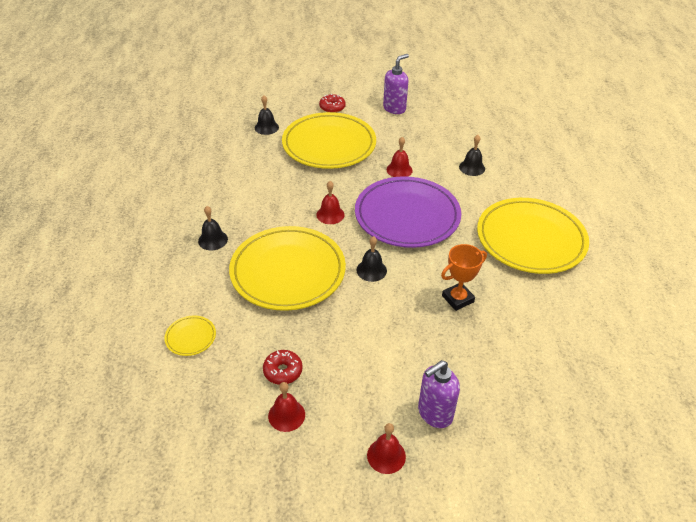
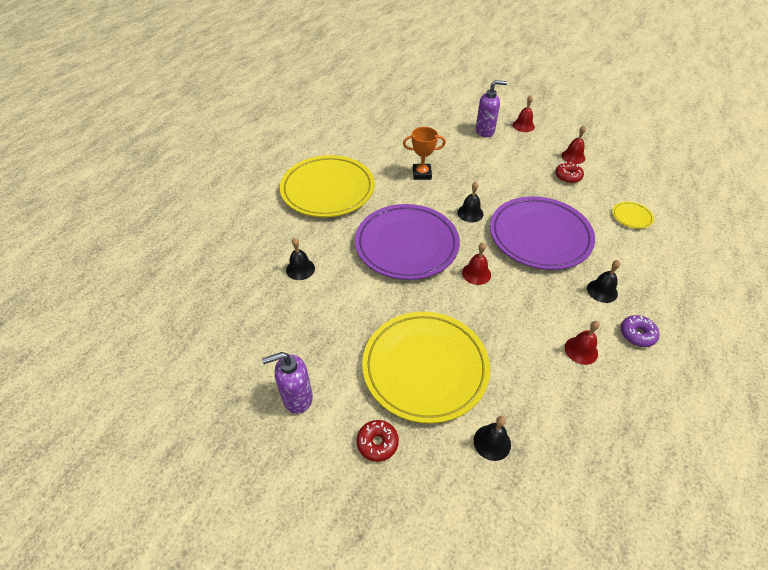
camera: 150 degrees left, 5 degrees up
(178, 215) = (637, 334): none -> purple donut
(288, 272) = (540, 236): yellow plate -> purple plate
(399, 170) = (373, 296): red bell -> red bell (581, 350)

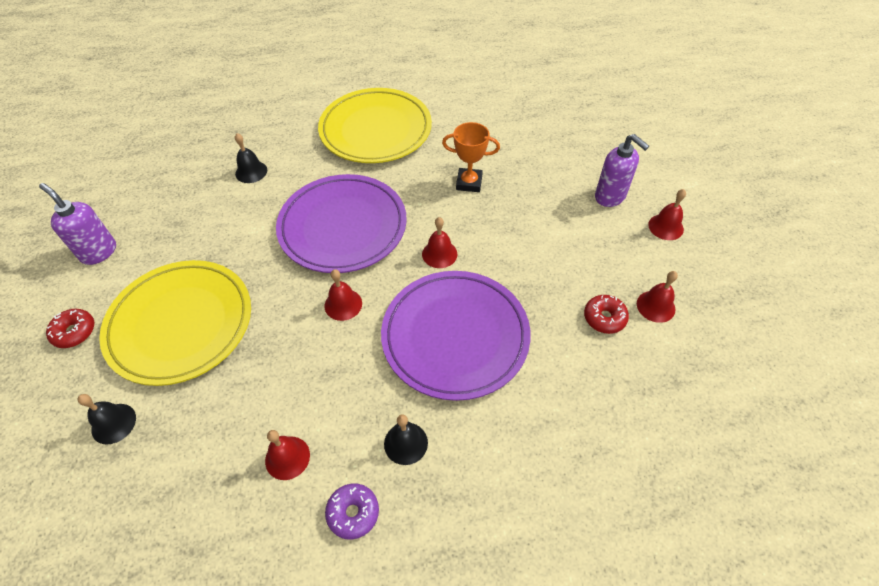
camera: 55 degrees right, 5 degrees up
(422, 174) = (469, 183): orange trophy -> orange trophy turned 45 degrees counterclockwise
(470, 213) = (439, 254): black bell -> red bell
(631, 217) = (587, 425): yellow plate -> none

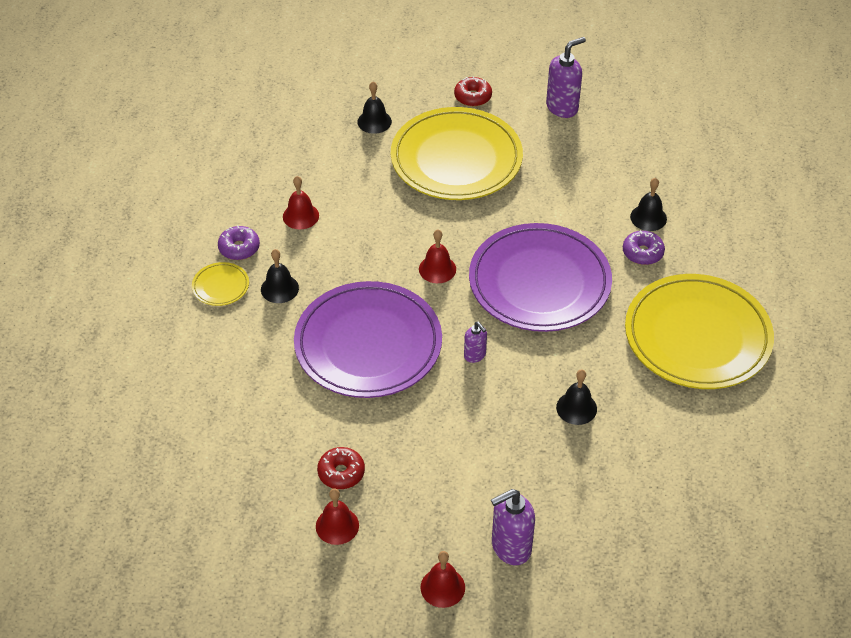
camera: 105 degrees right, 5 degrees down
(293, 169) = (642, 253): none -> purple donut
(420, 512) = (221, 286): none -> yellow plate
(439, 254) = (475, 355): red bell -> purple soap dispenser
(469, 183) = (576, 408): orange trophy -> black bell

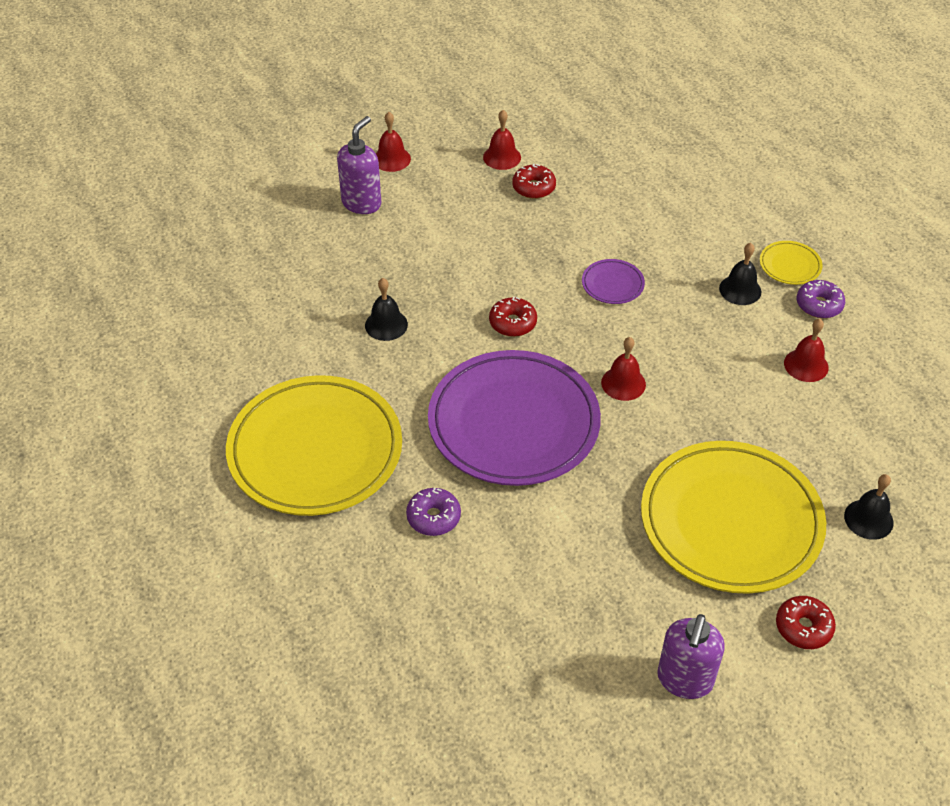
camera: 145 degrees right, 0 degrees up
(368, 344) = (612, 284): purple plate -> purple plate, size x0.40
(475, 355) = (512, 323): purple soap dispenser -> red donut
(648, 217) = (458, 568): black bell -> none

